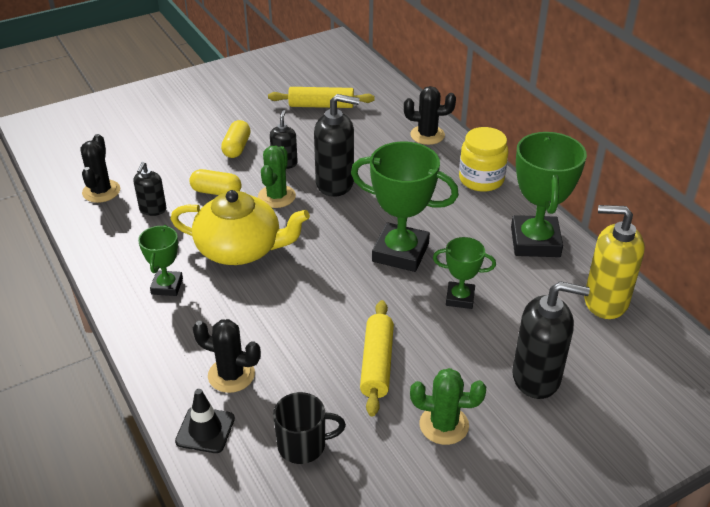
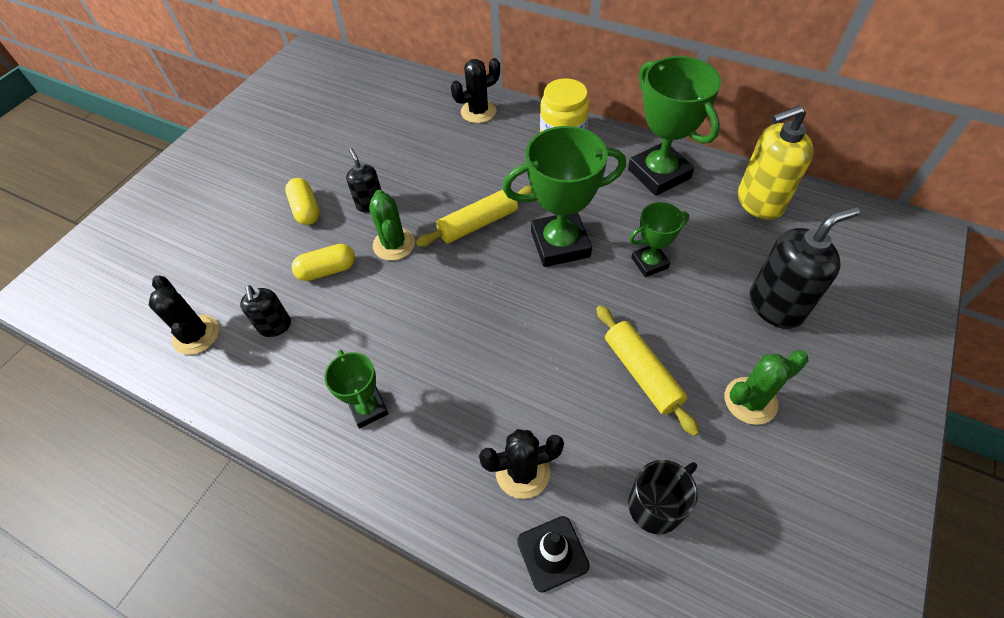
camera: 30 degrees left, 15 degrees up
(240, 249) = (408, 322): yellow teapot -> none
(321, 105) = (353, 125): yellow rolling pin -> yellow rolling pin (478, 223)
(335, 183) = (438, 202): black soap dispenser -> none

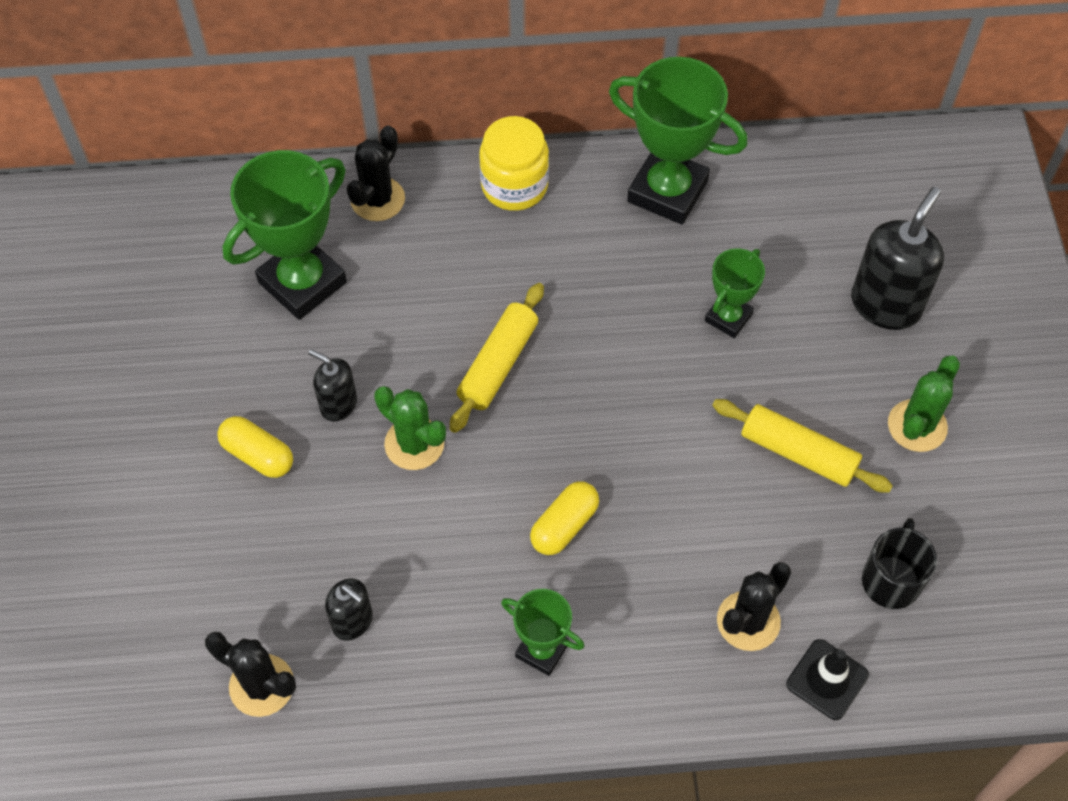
camera: 35 degrees left, 5 degrees up
(327, 270) = (358, 520): yellow capsule -> yellow capsule (564, 525)
(560, 244) = (614, 343): green trophy -> green trophy (302, 282)
(759, 202) = (800, 178): yellow soap dispenser -> none

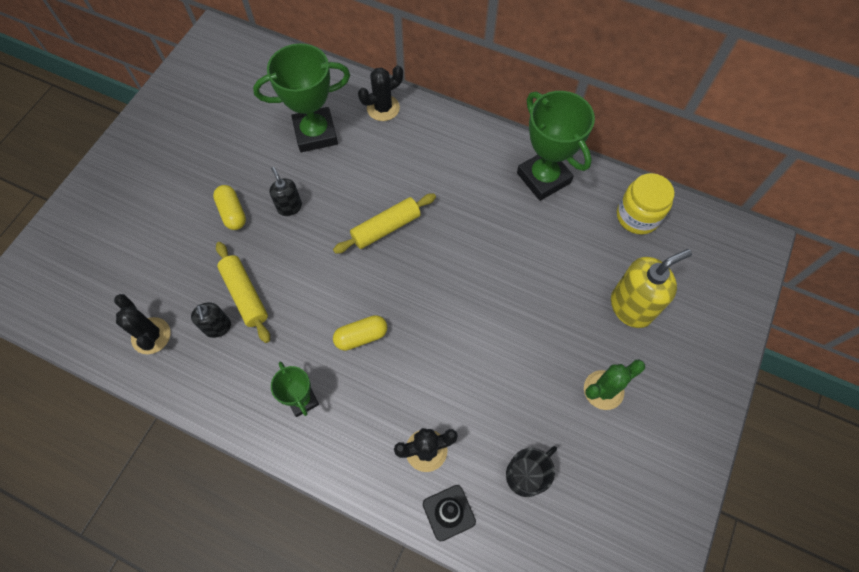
camera: 30 degrees right, 5 degrees up
(414, 444) = (313, 248): green cactus -> none
(514, 186) = (460, 135): yellow jar -> yellow jar (637, 216)
(728, 317) = (531, 267): green trophy -> none
(798, 453) = (520, 367): yellow rolling pin -> yellow rolling pin (245, 295)
(885, 304) = (631, 307): black soap dispenser -> yellow soap dispenser

